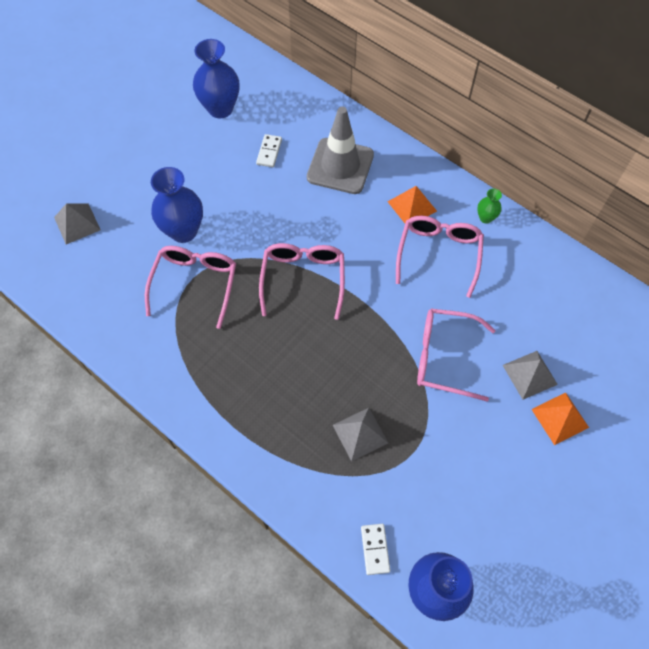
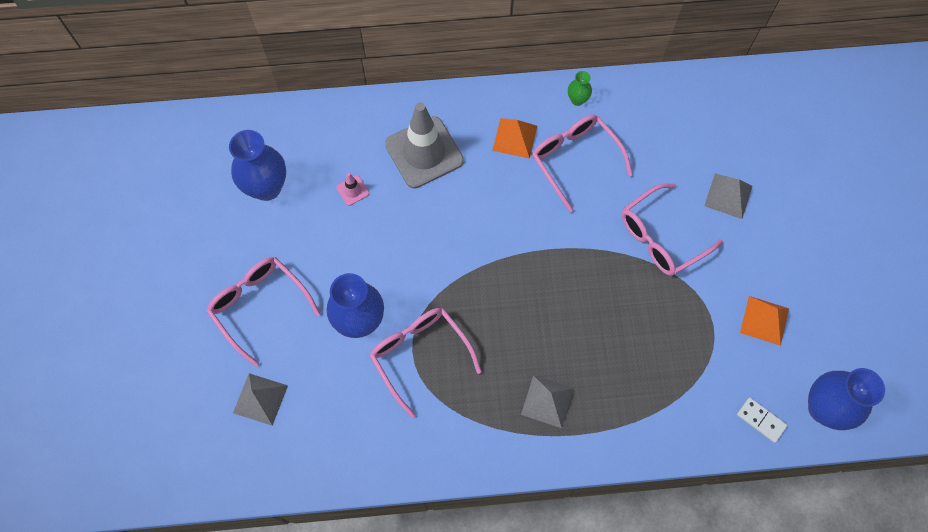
camera: 45 degrees left, 5 degrees up
(269, 152) = (353, 190): white domino -> pink traffic cone
(303, 279) = (498, 272): pink glasses -> pink glasses (259, 306)
(360, 433) = (665, 350): grey pyramid -> grey pyramid (547, 401)
(560, 418) = (777, 209): orange pyramid -> orange pyramid (764, 320)

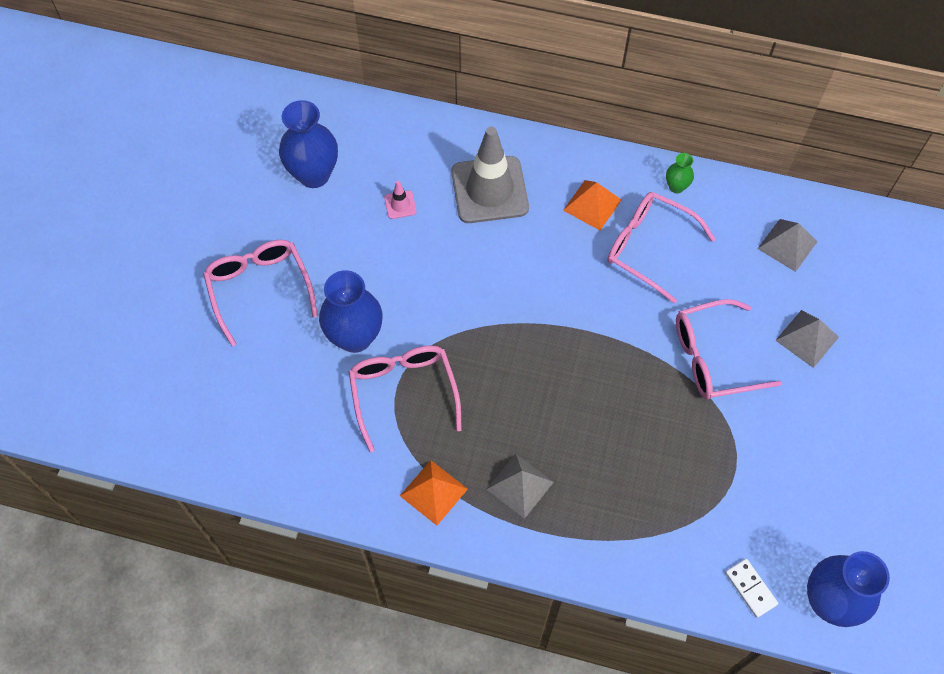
camera: 20 degrees right, 5 degrees down
(260, 399) = (223, 380): grey pyramid -> grey pyramid (787, 245)
(575, 160) = (649, 248): pink glasses -> pink glasses turned 45 degrees counterclockwise
(764, 320) = (797, 483): orange pyramid -> orange pyramid (433, 492)

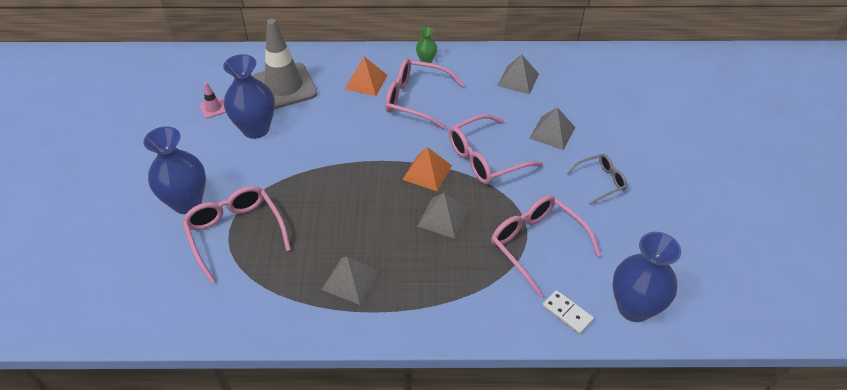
camera: 15 degrees left, 15 degrees down
(259, 289) = (98, 185): pink glasses -> pink glasses (536, 245)
(314, 174) = (139, 102): blue vase -> blue vase (256, 129)
(433, 492) = (274, 302): orange pyramid -> orange pyramid (427, 172)
(642, 429) = (443, 217): none -> grey pyramid
(844, 425) = (600, 181): none -> grey glasses

